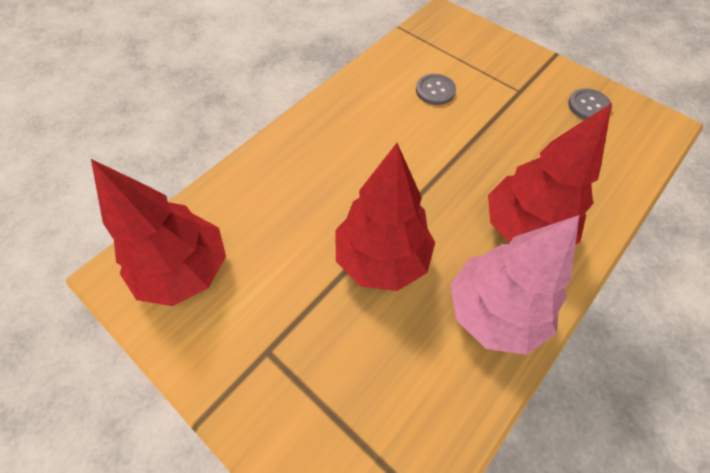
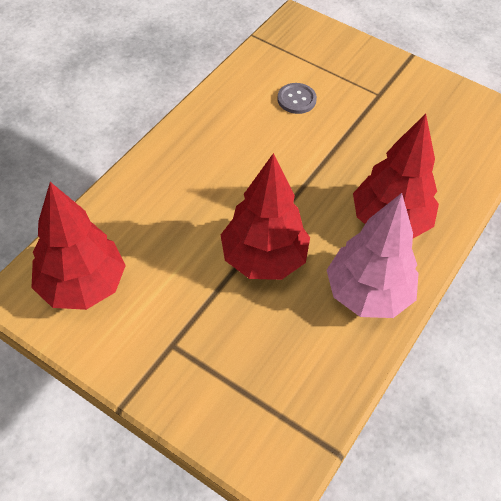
camera: 10 degrees left, 5 degrees down
(588, 106) = (444, 105): grey button -> none

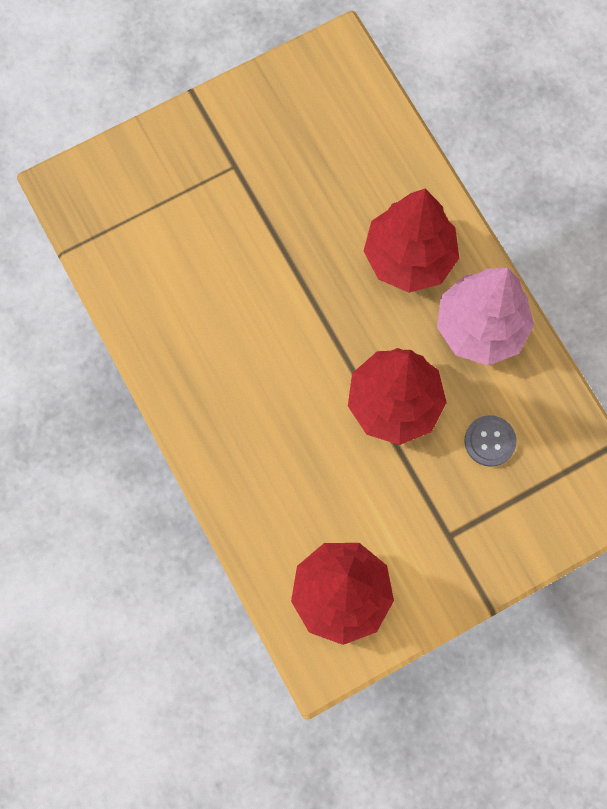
camera: 60 degrees left, 20 degrees up
(296, 99) = (196, 258): grey button -> grey button (489, 441)

